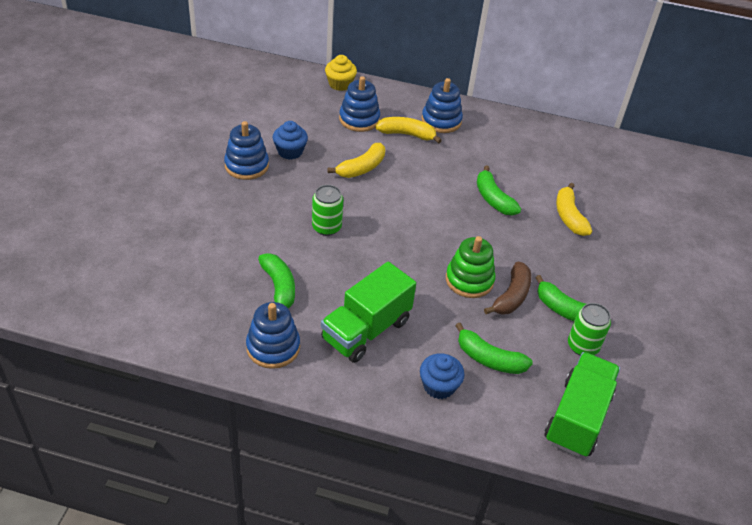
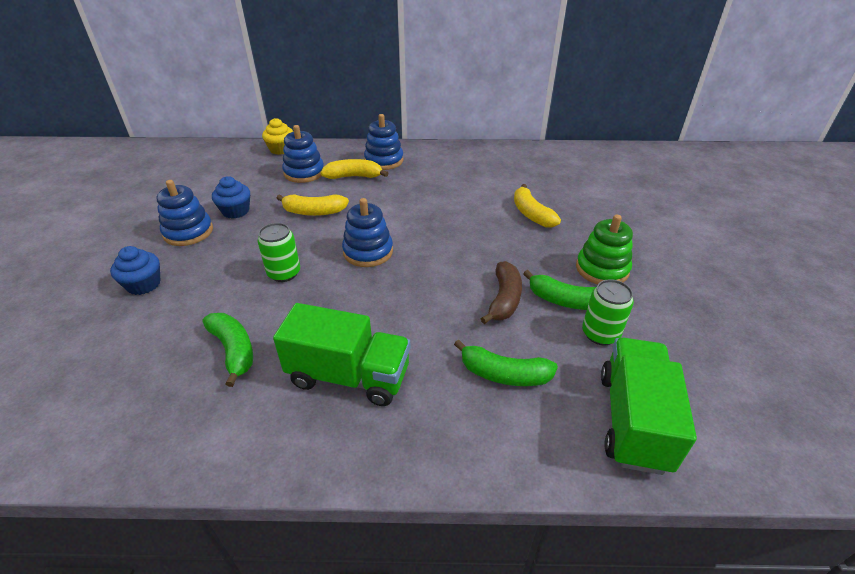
camera: 10 degrees left, 5 degrees down
(273, 347) = (231, 428): blue stacking toy -> blue stacking toy (368, 252)
(361, 168) = (313, 212): yellow banana -> yellow banana turned 60 degrees clockwise
(366, 330) = (349, 376): green truck -> green truck turned 105 degrees counterclockwise
(439, 386) = (455, 424): blue cupcake -> blue cupcake (144, 284)
(469, 280) = (453, 293): green stacking toy -> green stacking toy (602, 269)
(493, 199) = (453, 213): green banana -> none

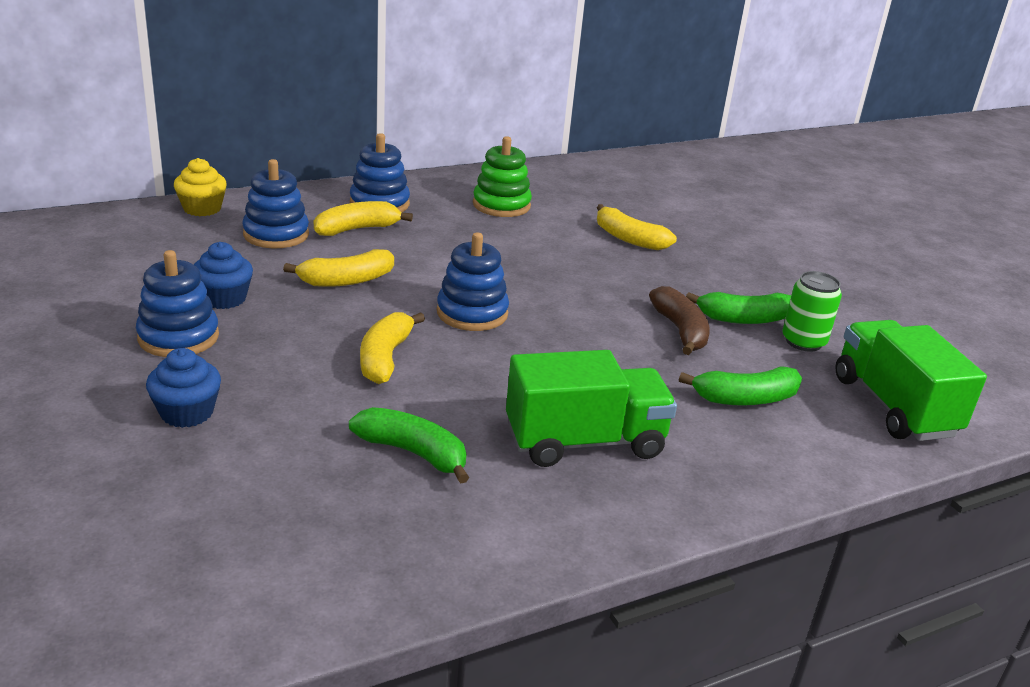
camera: 30 degrees left, 10 degrees down
(284, 273) = (385, 358): green can -> yellow banana
(602, 269) = (753, 282): green stacking toy -> green stacking toy (501, 205)

